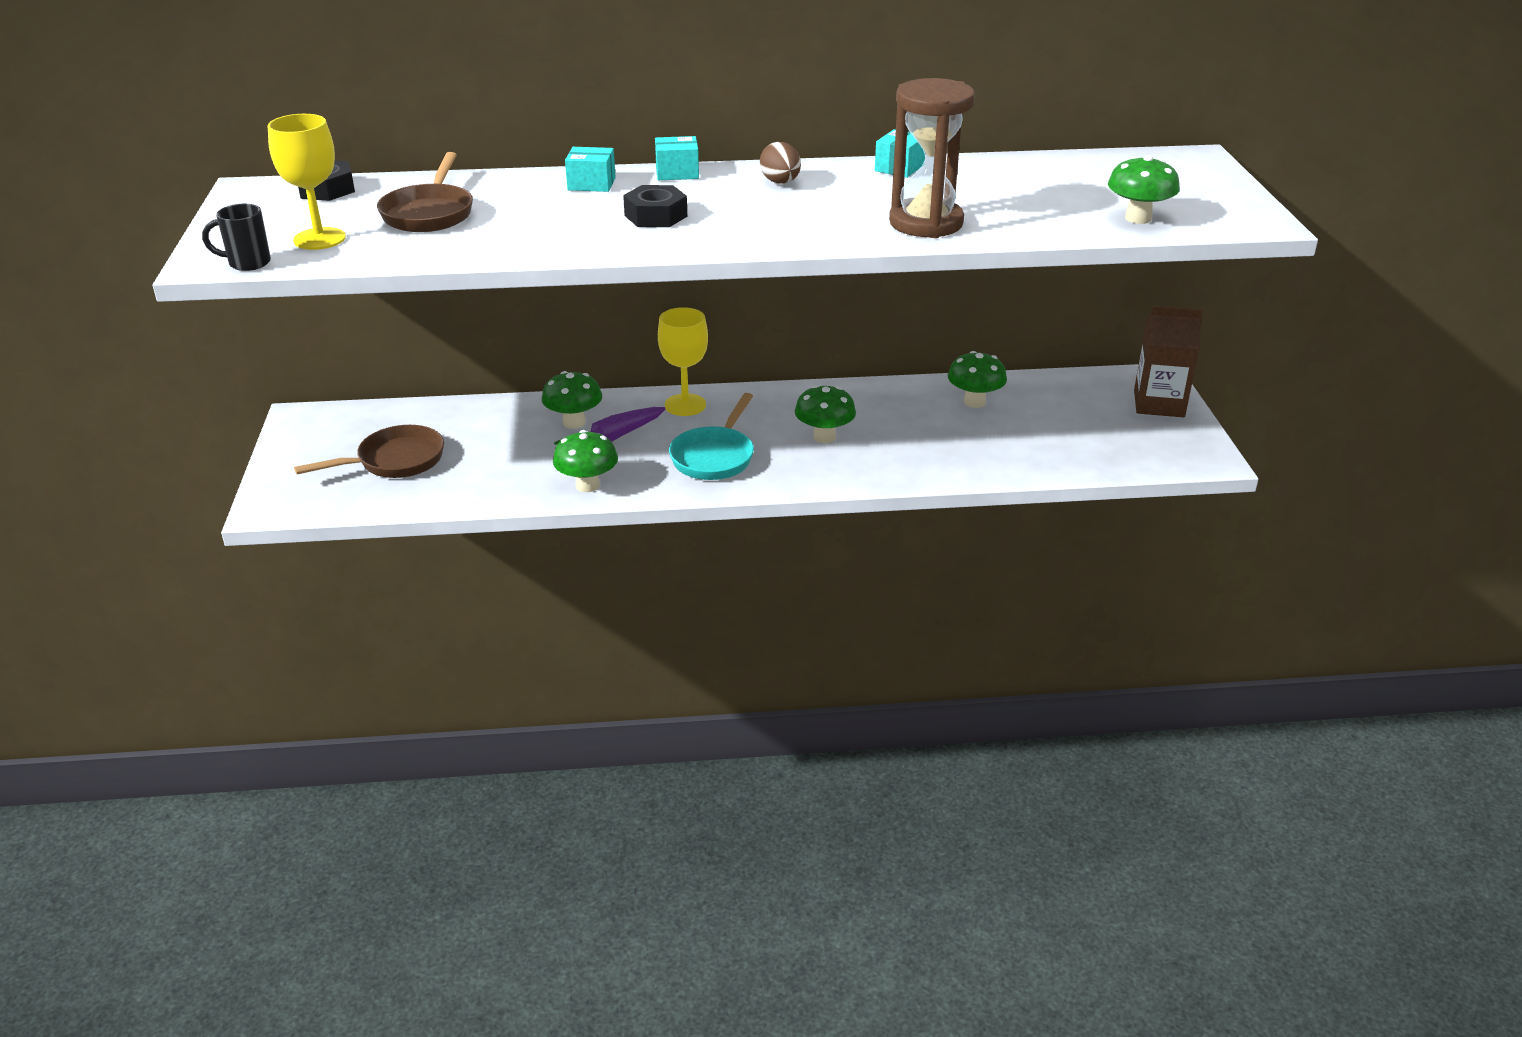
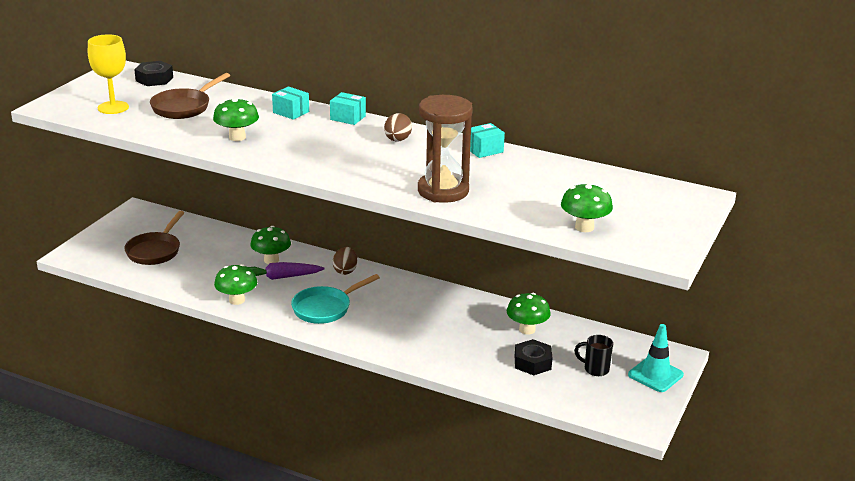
camera: 30 degrees right, 5 degrees down
(248, 263) = (64, 112): black mug -> black mug (595, 369)
(395, 461) = (155, 251): brown pan -> brown pan turned 105 degrees clockwise
(655, 216) = (296, 142): black nut -> black nut (532, 362)
(685, 405) = (345, 271): yellow goblet -> brown egg
(824, 437) = (404, 319): green mushroom -> green mushroom (237, 137)
(1159, 404) = (655, 375): brown carton -> turquoise traffic cone

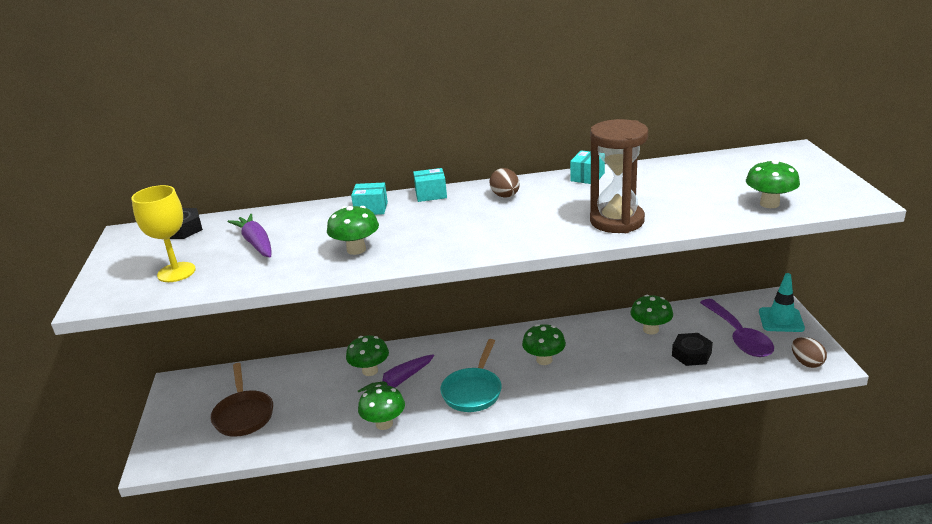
camera: 30 degrees left, 0 degrees up
(184, 107) = (256, 243): brown pan -> purple carrot
(345, 271) = (447, 349): brown egg -> brown egg (806, 363)
(407, 312) = (544, 360): none -> green mushroom
(595, 369) = (739, 336): black mug -> purple spoon

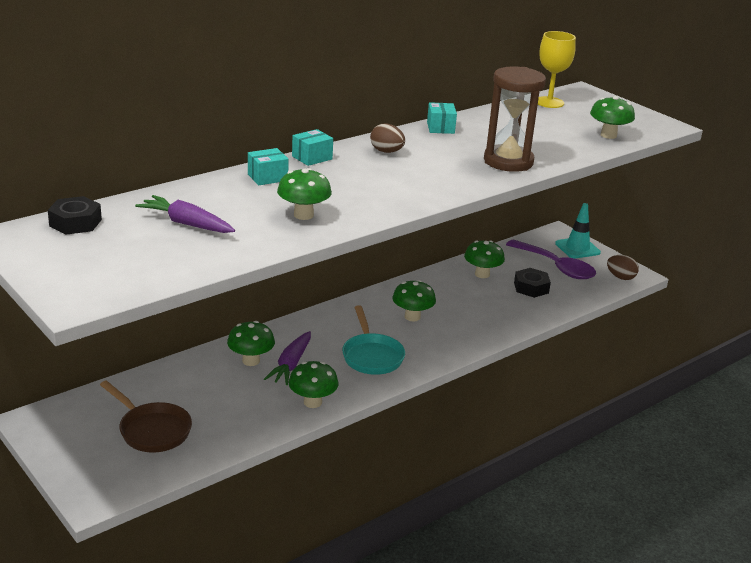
camera: 35 degrees left, 0 degrees up
(176, 272) = (134, 263): yellow goblet -> yellow goblet (549, 102)

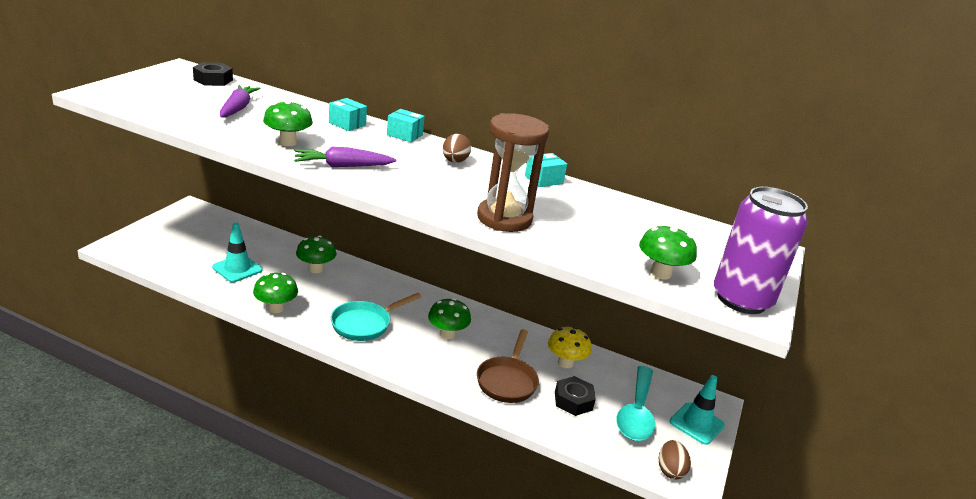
camera: 60 degrees right, 0 degrees up
(152, 430) = (201, 250): brown pan -> brown pan (507, 381)
(215, 412) = (237, 269): none -> turquoise traffic cone
(291, 365) = (323, 287): purple carrot -> purple carrot (343, 166)
(482, 274) = (565, 363): green mushroom -> yellow mushroom
(549, 102) = (701, 231): yellow goblet -> none
(556, 267) = (636, 413): purple spoon -> turquoise spoon
(648, 123) = (741, 299): none -> purple can

